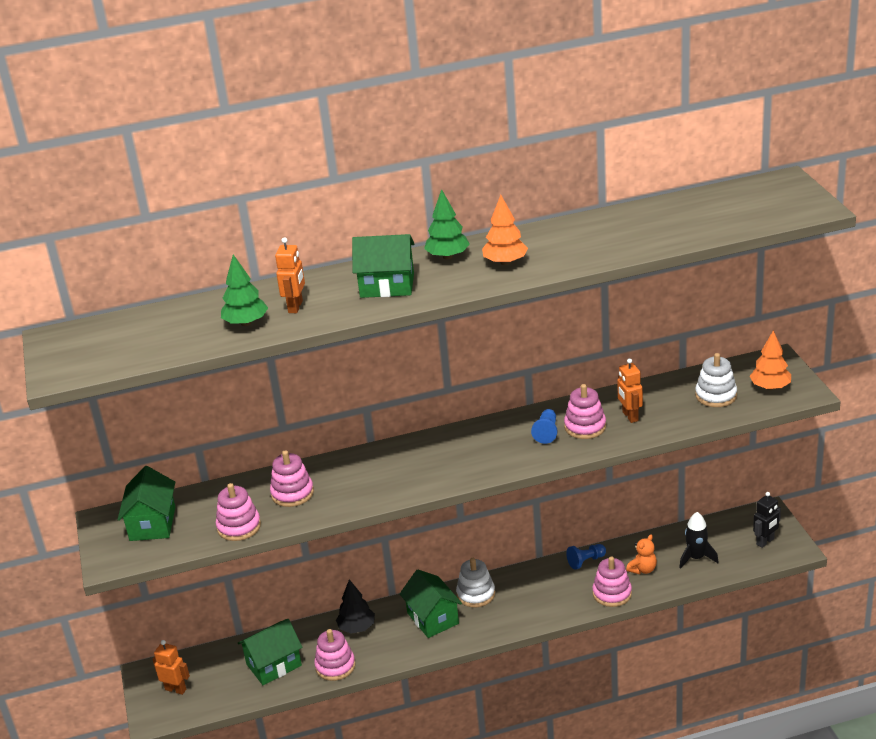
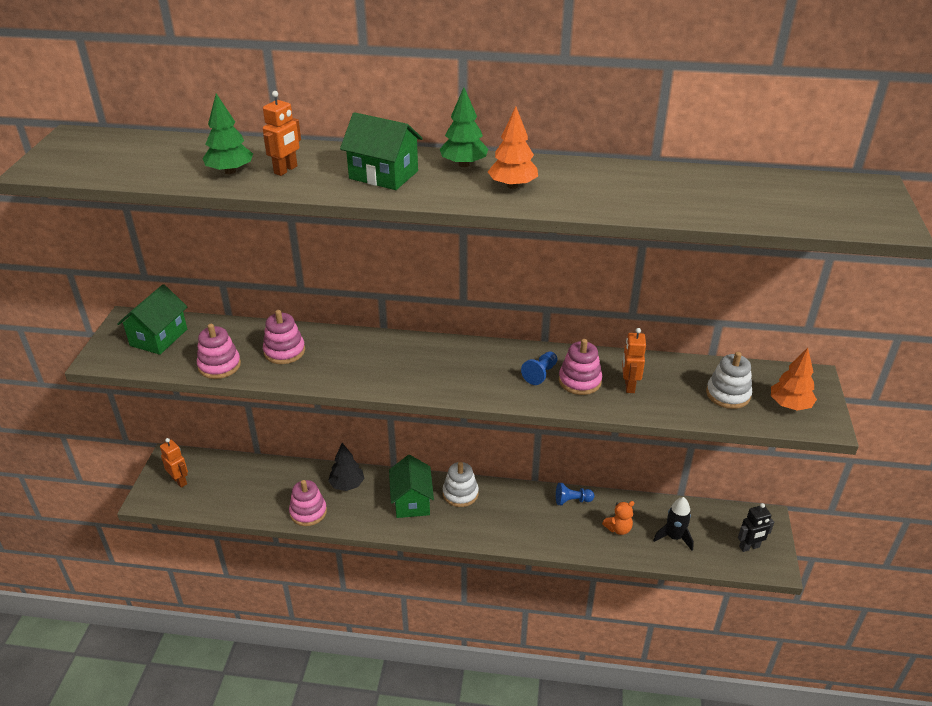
camera: 20 degrees right, 5 degrees up
(274, 665) = (263, 491): green house -> none
(612, 593) = (577, 541): pink stacking toy -> none

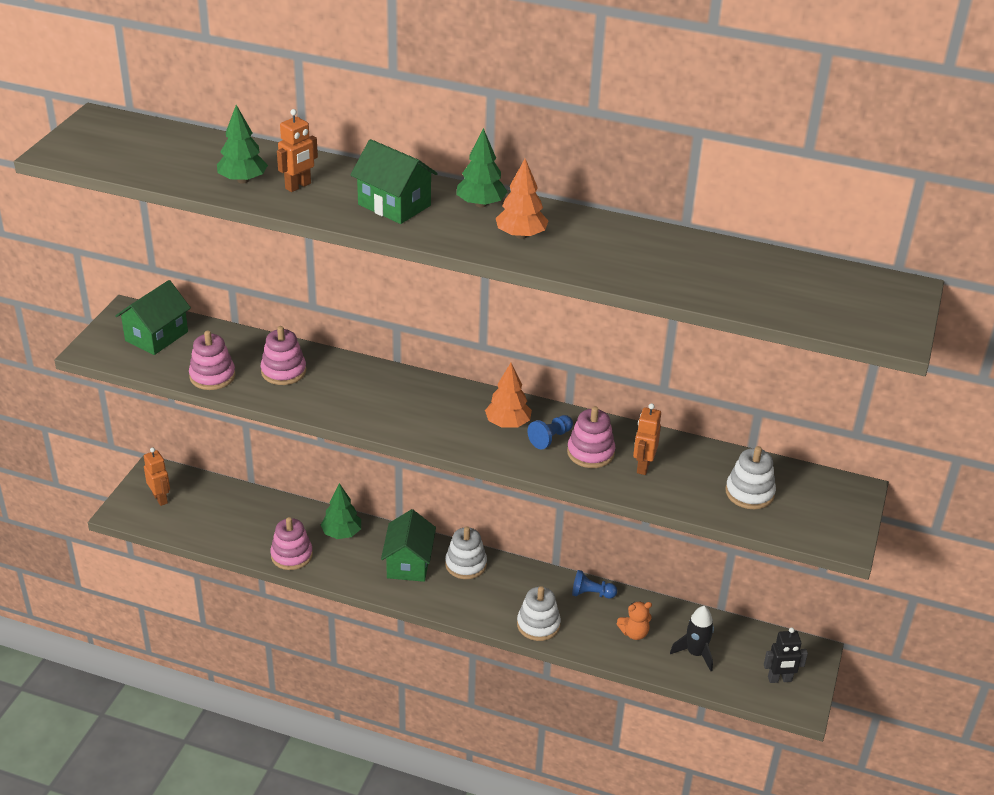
camera: 10 degrees right, 0 degrees up
(347, 485) = (341, 533): black tree -> green tree
(537, 536) = (538, 625): none -> white stacking toy
(789, 405) = (814, 515): orange tree -> orange tree (507, 423)

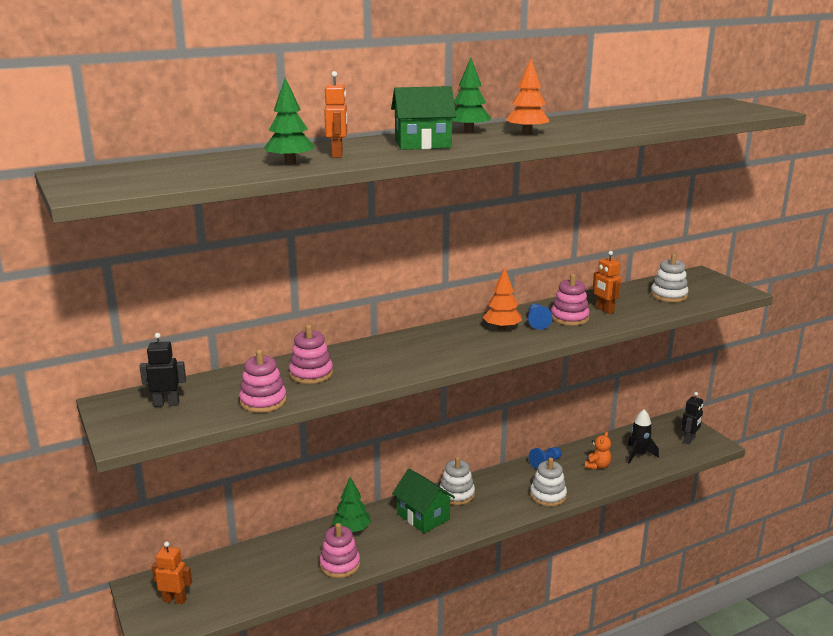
camera: 45 degrees left, 15 degrees down
(156, 336) = (166, 404): green house -> black robot

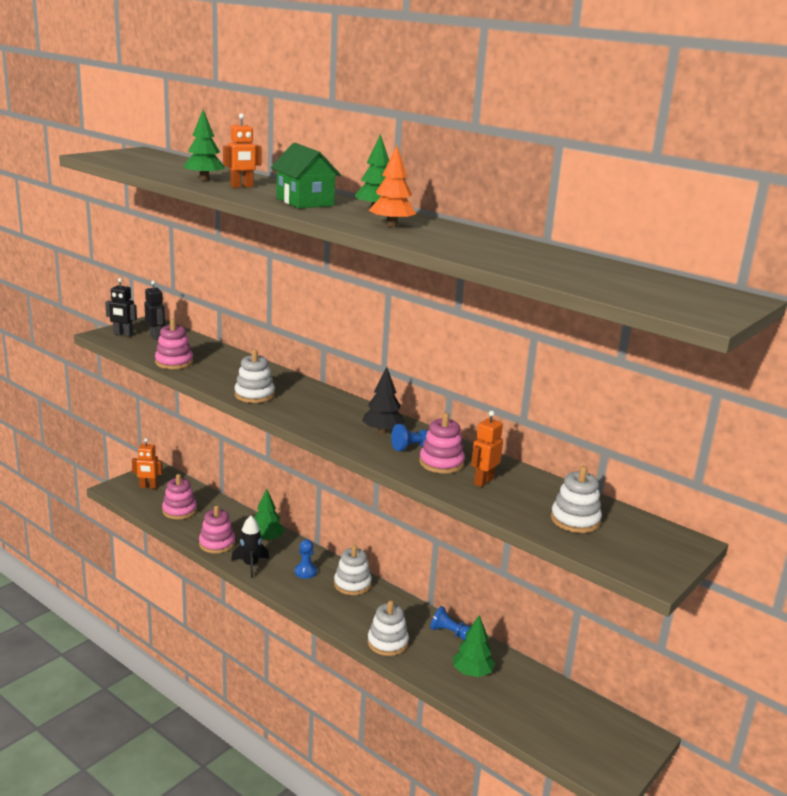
camera: 65 degrees right, 0 degrees up
(175, 600) = (148, 487): orange robot -> orange robot turned 105 degrees clockwise
(311, 374) = (229, 370): pink stacking toy -> pink stacking toy (179, 511)
(388, 370) = (254, 395): none -> white stacking toy
(423, 516) = (305, 572): green house -> blue pawn
(502, 328) = (382, 431): orange tree -> black tree
(597, 466) = (472, 672): orange teddy bear -> green tree
(638, 455) = (522, 704): black rocket -> black rocket (250, 565)
(689, 440) = (598, 750): black robot -> black robot (123, 334)

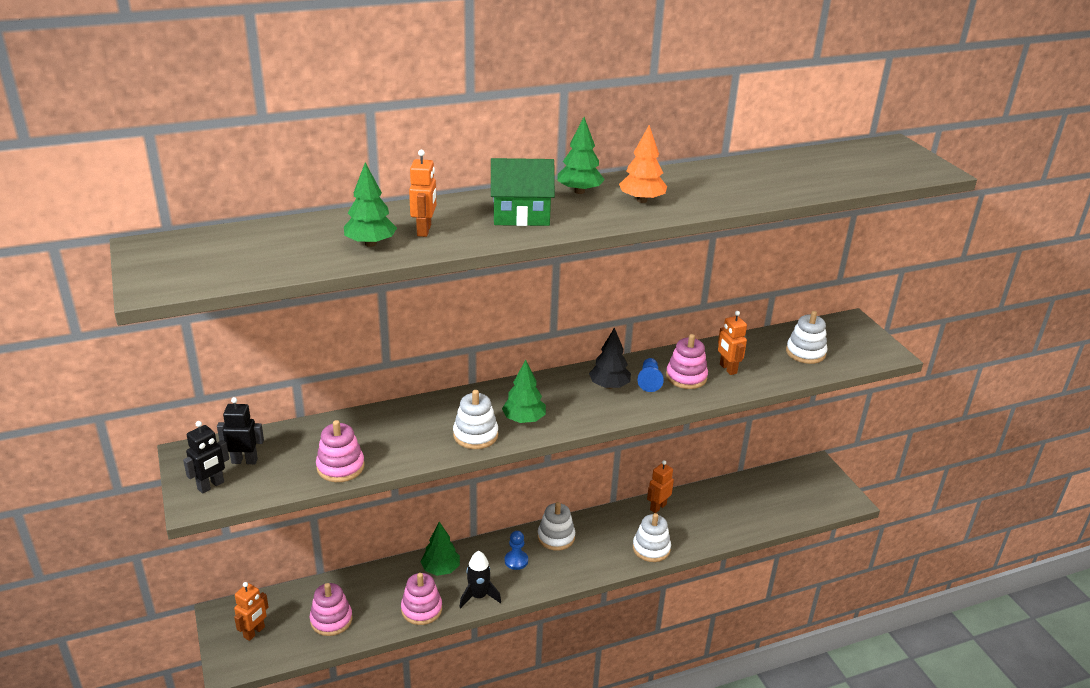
camera: 60 degrees left, 10 degrees up
(449, 632) = (658, 507): blue pawn -> orange robot
(472, 672) = (712, 516): green tree -> green tree (524, 419)

